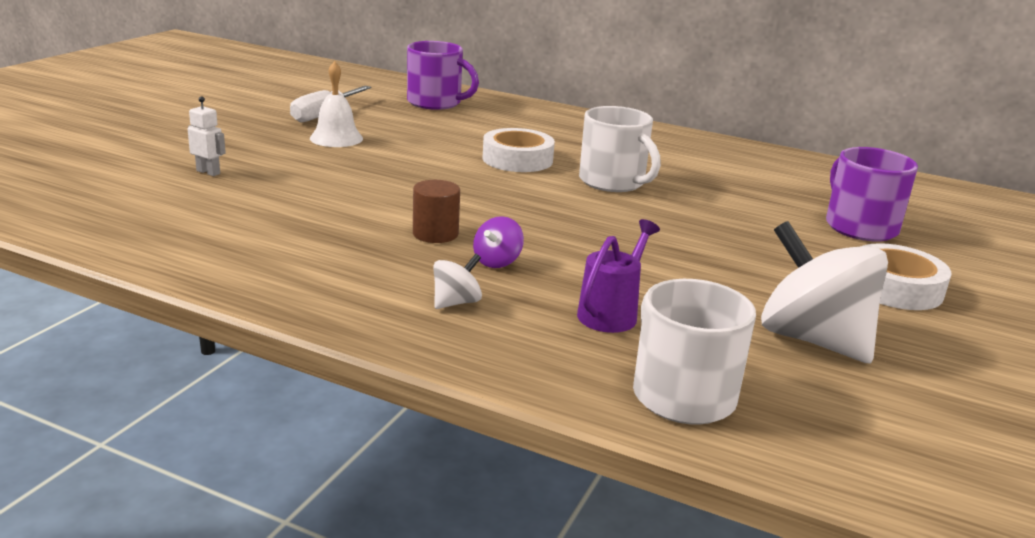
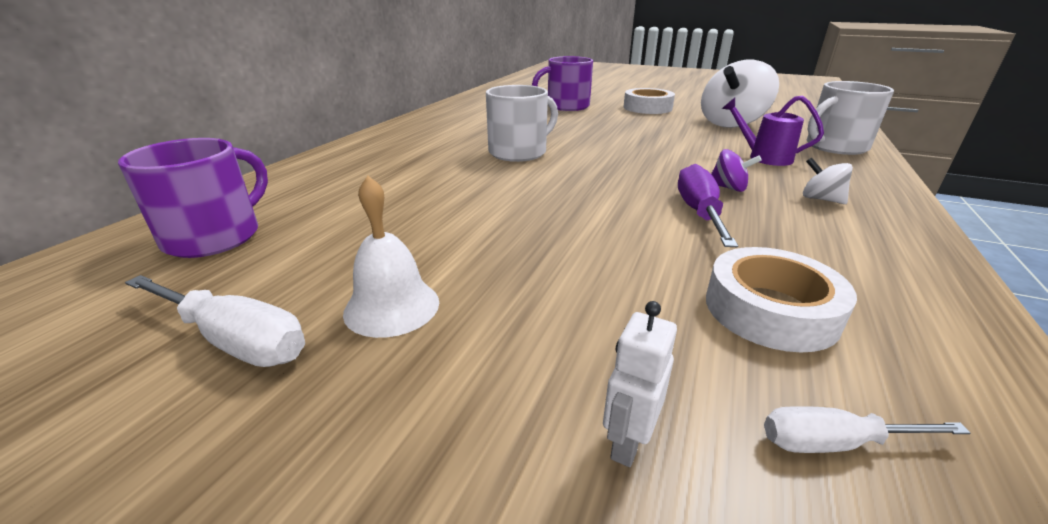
camera: 90 degrees left, 5 degrees up
(174, 207) = (834, 443): none -> white screwdriver
(435, 234) = (699, 213): brown cylinder -> purple screwdriver
(517, 159) = (469, 184): white tape -> white tape (770, 310)

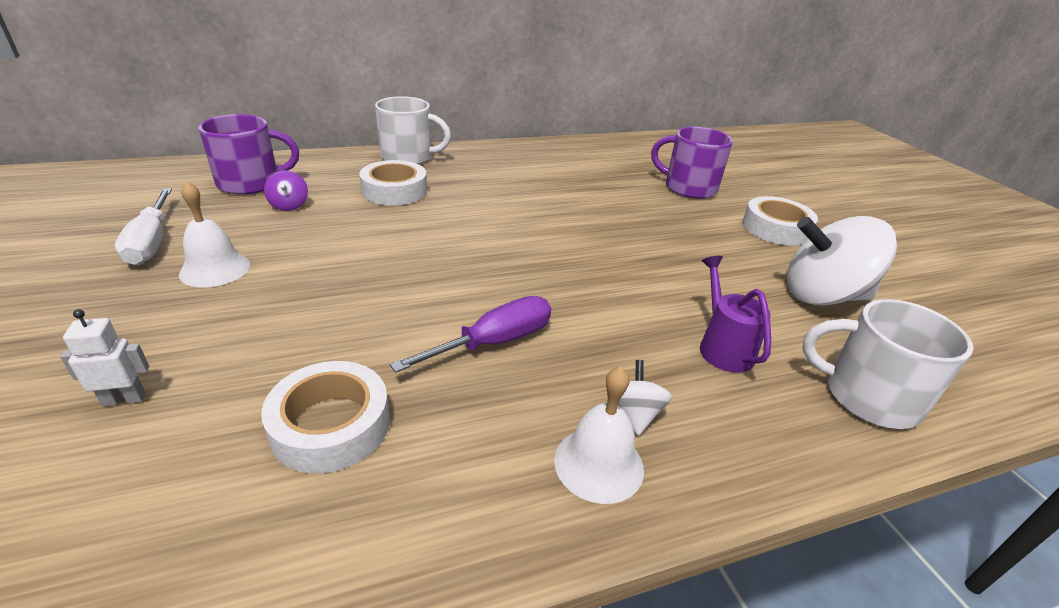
camera: 45 degrees right, 5 degrees up
(393, 178) = (394, 191): none -> white tape
(519, 152) = (518, 213): white mug -> white mug (408, 157)
(728, 188) = (584, 344): purple spinning top -> purple spinning top (289, 205)
(834, 443) = (162, 489): white screwdriver -> none
(870, 224) = (599, 464): none -> white bell

